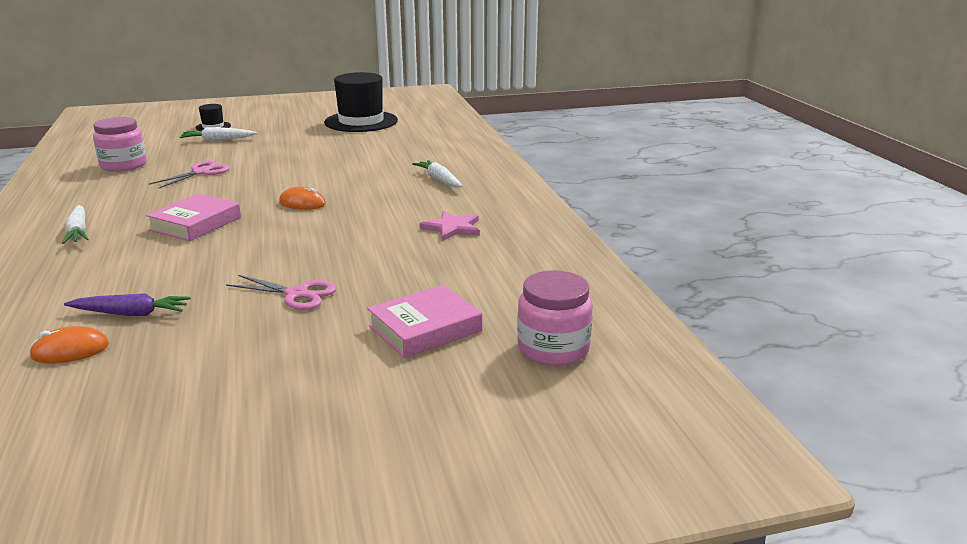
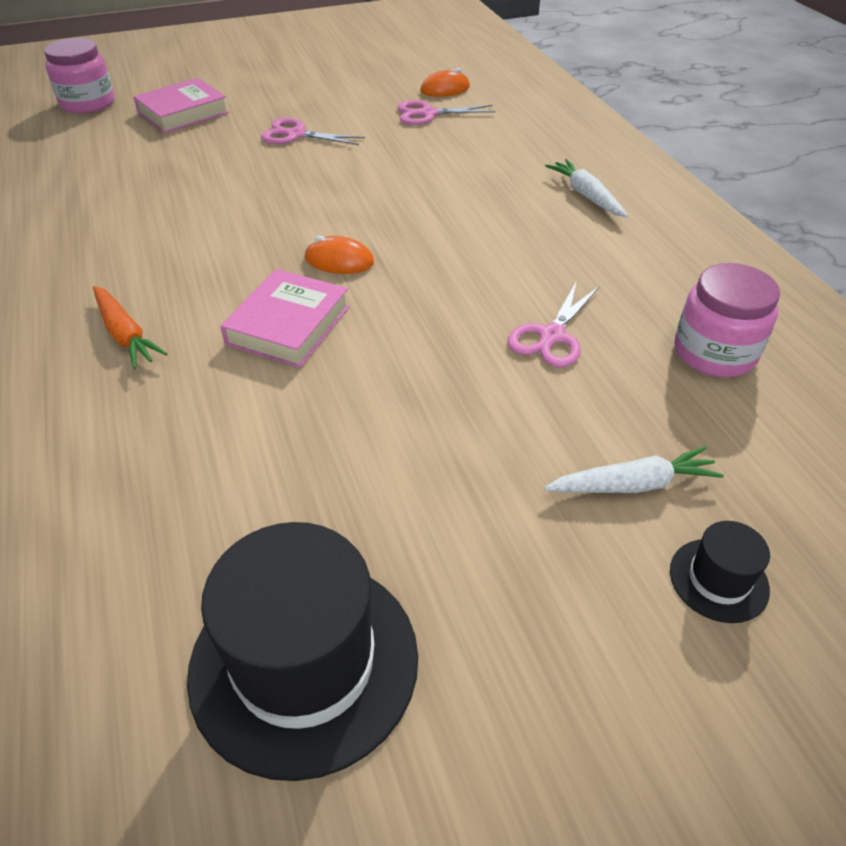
camera: 175 degrees right, 20 degrees up
(130, 313) = (428, 114): purple carrot -> pink scissors
(196, 223) = (458, 215): pink book -> pink book (288, 325)
(439, 180) = (125, 334): white carrot -> orange carrot
(452, 228) = (132, 222): pink star -> none

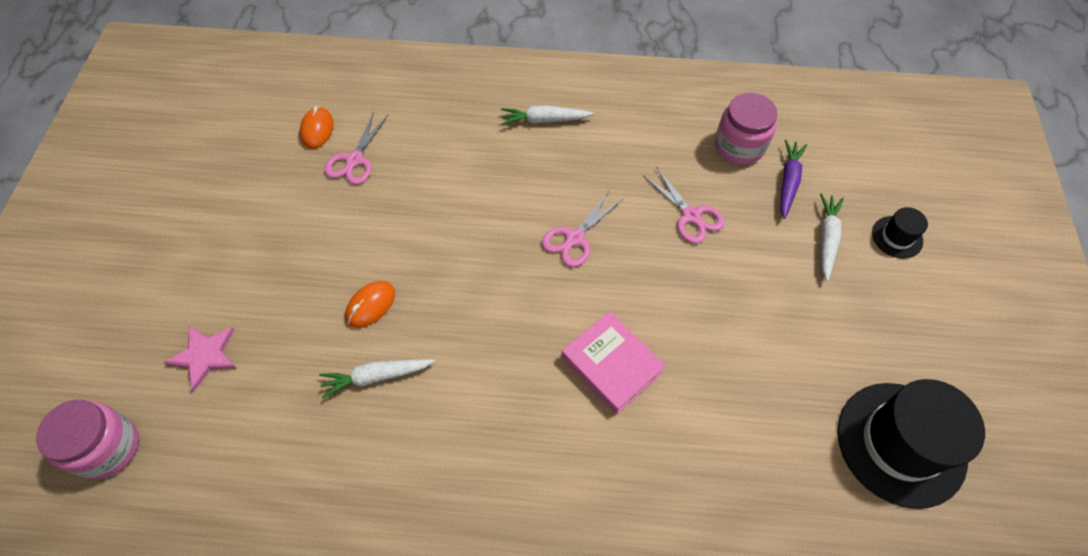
camera: 65 degrees left, 15 degrees up
(125, 334) = (571, 484): orange carrot -> none
(183, 112) = (204, 355): pink book -> pink star
(201, 190) = (377, 377): none -> white carrot
(296, 135) = (323, 271): pink scissors -> pink scissors (575, 238)
(339, 260) = (546, 305): orange mouse -> orange mouse (370, 305)
(700, 417) = (788, 182): none -> purple carrot

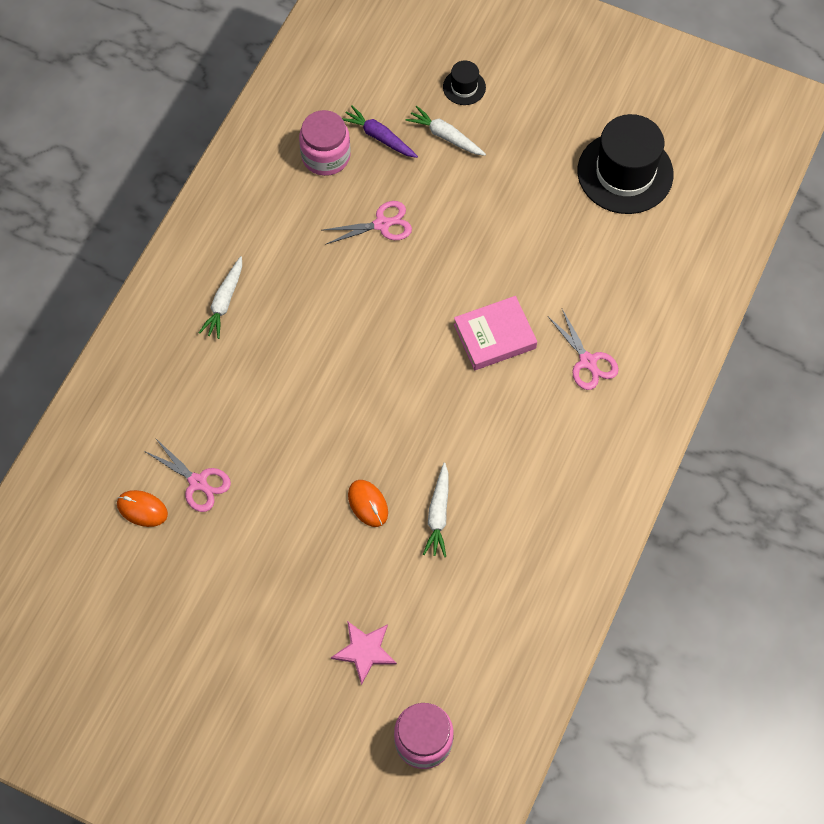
camera: 70 degrees left, 5 degrees up
(575, 238) = (367, 322): pink scissors -> pink scissors (587, 361)

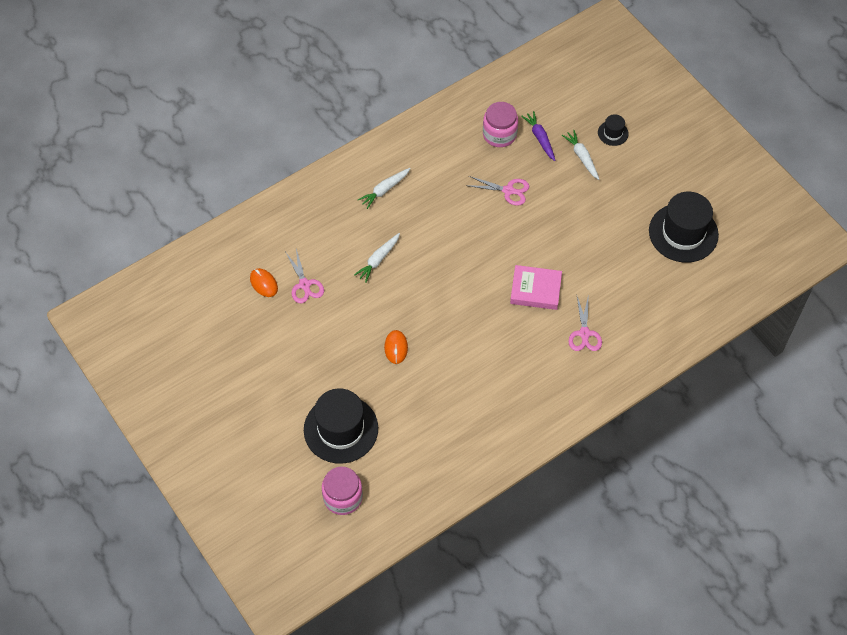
camera: 30 degrees right, 5 degrees down
(364, 651) = (341, 429): pink star -> black hat
(438, 514) = (434, 375): white carrot -> white carrot (378, 259)

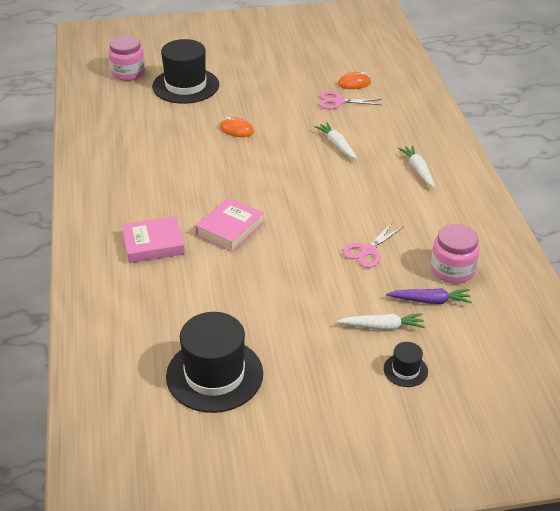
camera: 115 degrees right, 20 degrees down
(584, 333) = (153, 244): pink scissors -> pink book

